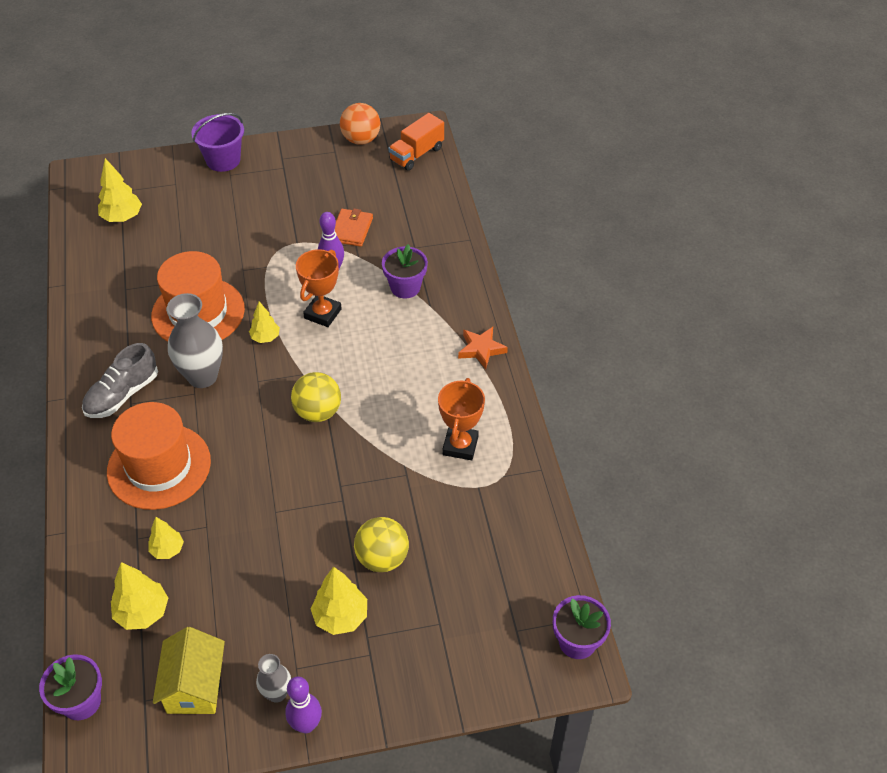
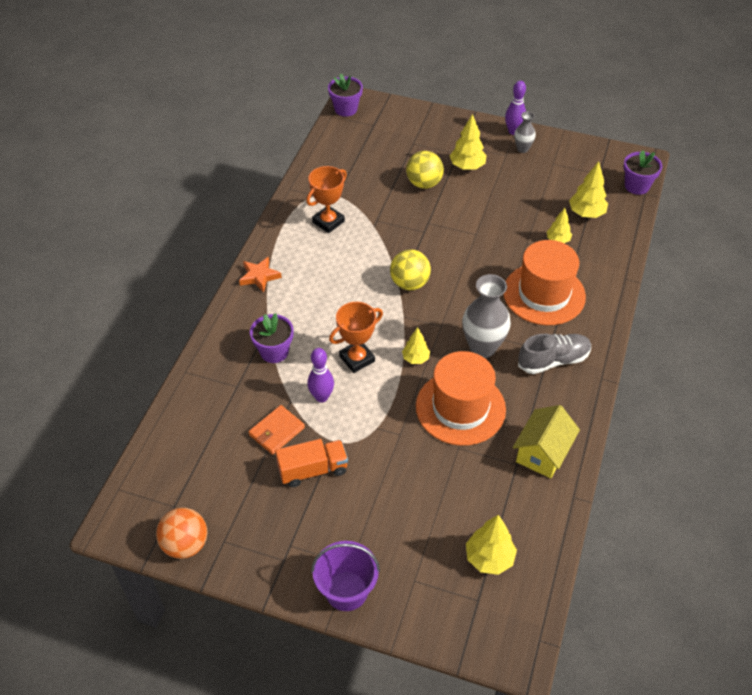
camera: 150 degrees left, 0 degrees up
(194, 686) = (568, 168): yellow house -> yellow house (542, 453)
(416, 154) = (148, 493): orange truck -> orange truck (313, 470)

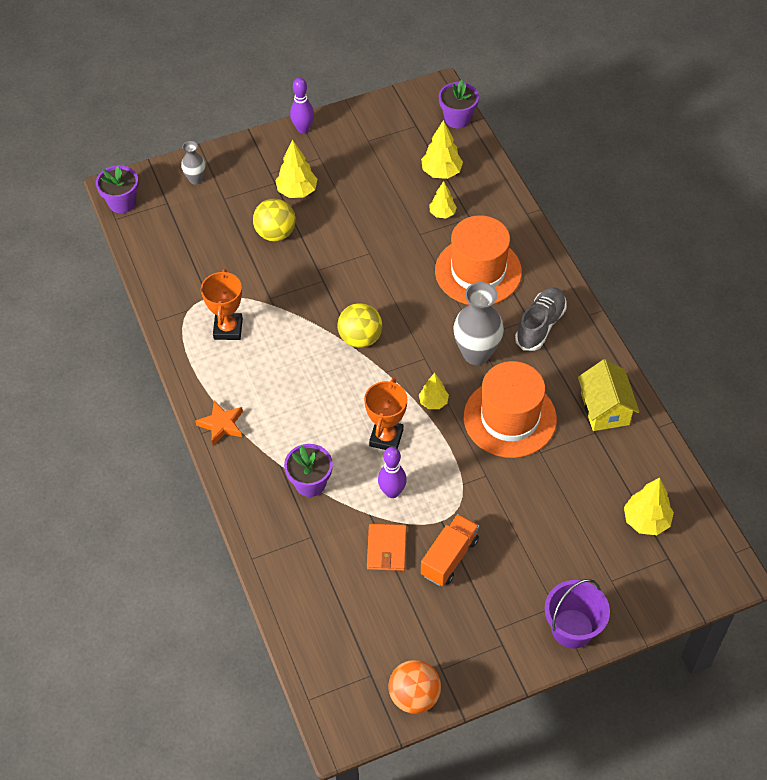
camera: 40 degrees left, 5 degrees up
(522, 149) = (328, 142): grey vase -> grey vase (195, 179)

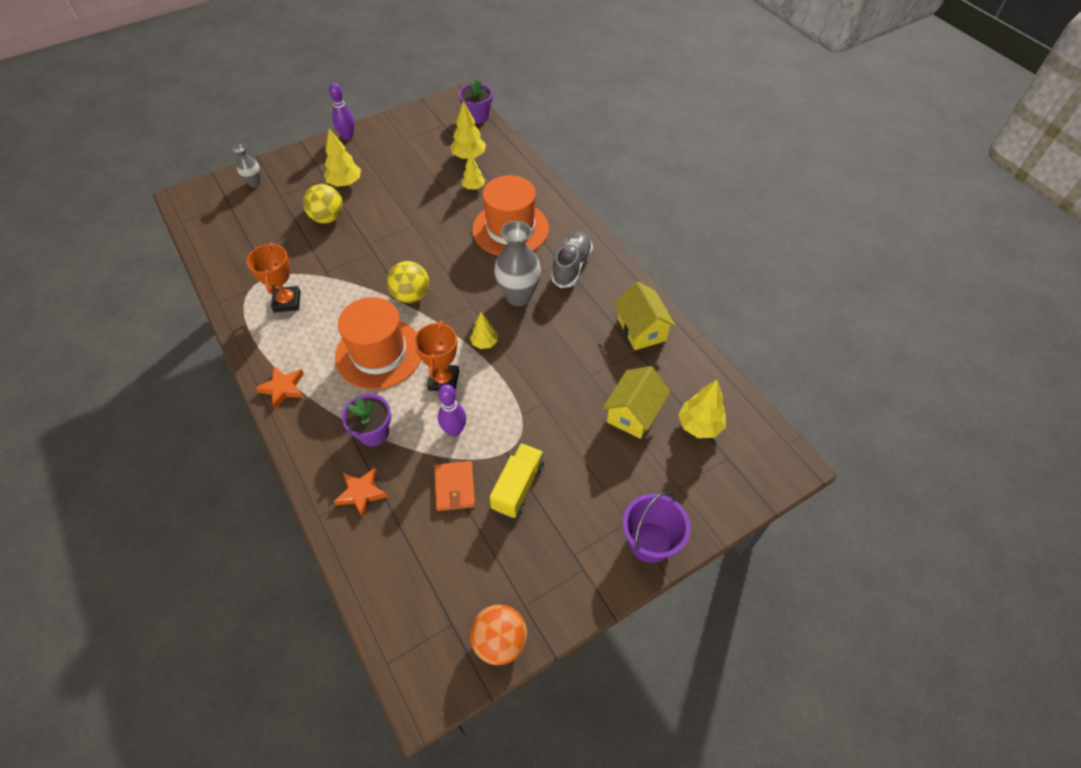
camera: 10 degrees left, 0 degrees up
(122, 202) = (187, 208): purple flower pot -> none
(294, 542) = (361, 493): none -> orange star
(449, 557) = (518, 487): orange truck -> yellow truck
(510, 418) = (557, 348): orange hat -> orange hat (379, 353)
(579, 499) = (633, 413): none -> yellow house

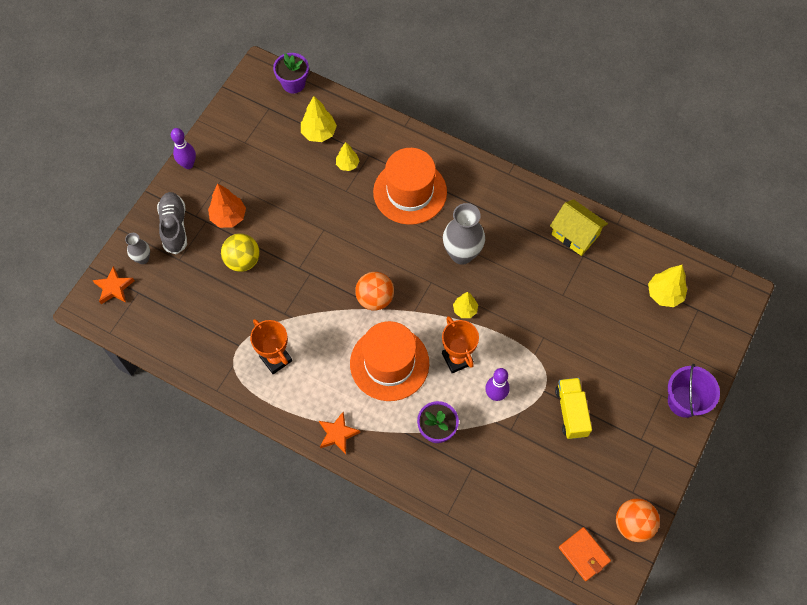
camera: 30 degrees left, 10 degrees up
(345, 183) = (229, 217): yellow tree -> orange tree
(361, 493) = (464, 480): orange star -> orange star (114, 288)
(411, 296) = (375, 298): yellow ball -> orange ball
(455, 487) = (527, 437): orange wallet -> orange wallet (584, 554)
(571, 266) = (484, 204): grey shoe -> grey shoe (174, 227)
(633, 413) = (613, 309): yellow house -> none

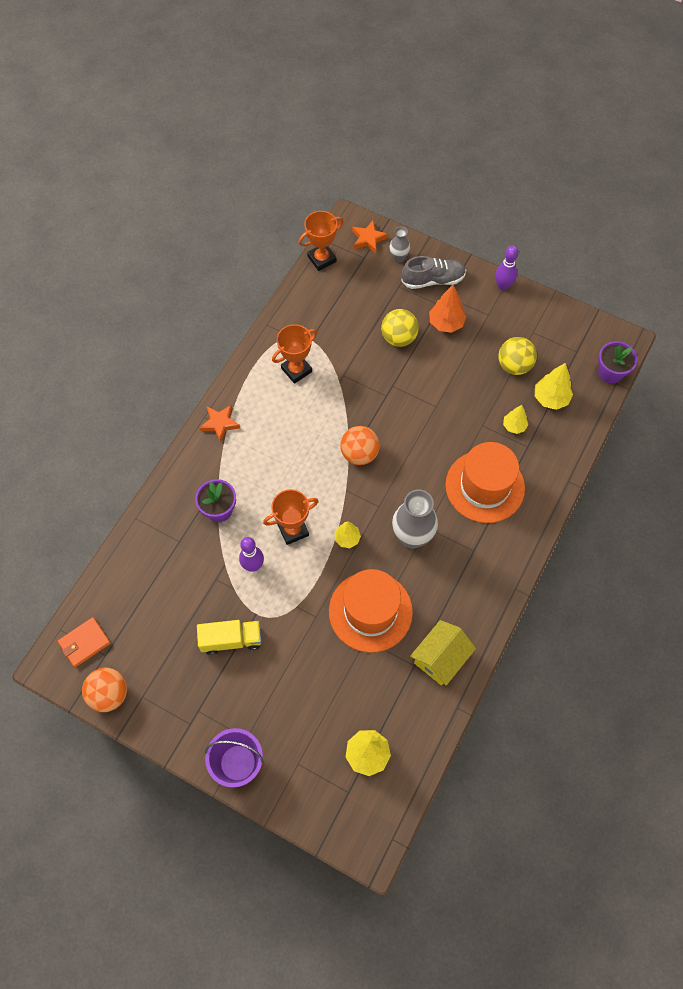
camera: 90 degrees right, 0 degrees up
(135, 335) = (321, 259): none -> orange trophy
(281, 160) = (514, 365): none -> yellow ball
(389, 363) = (289, 467): orange hat -> orange hat (370, 611)

